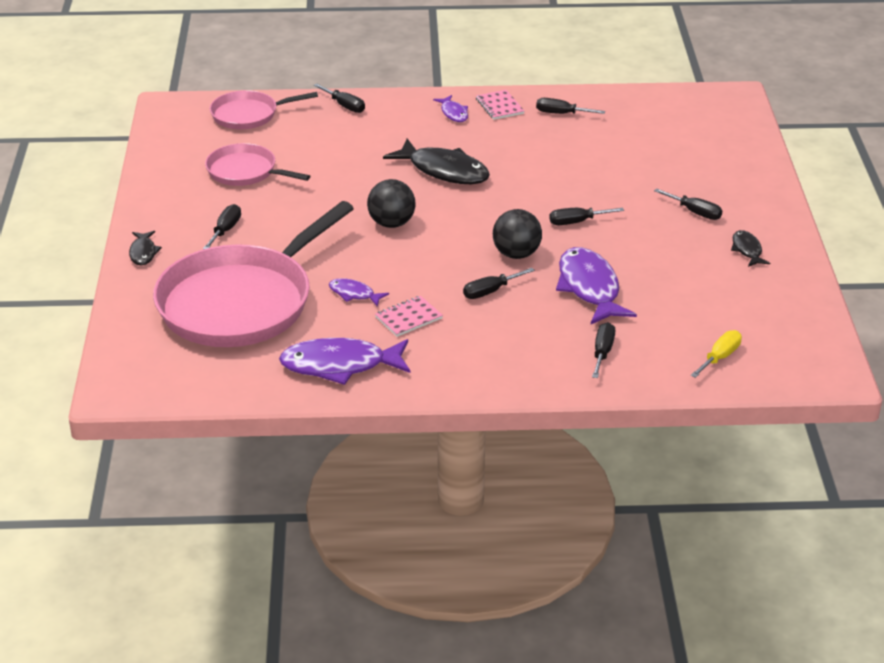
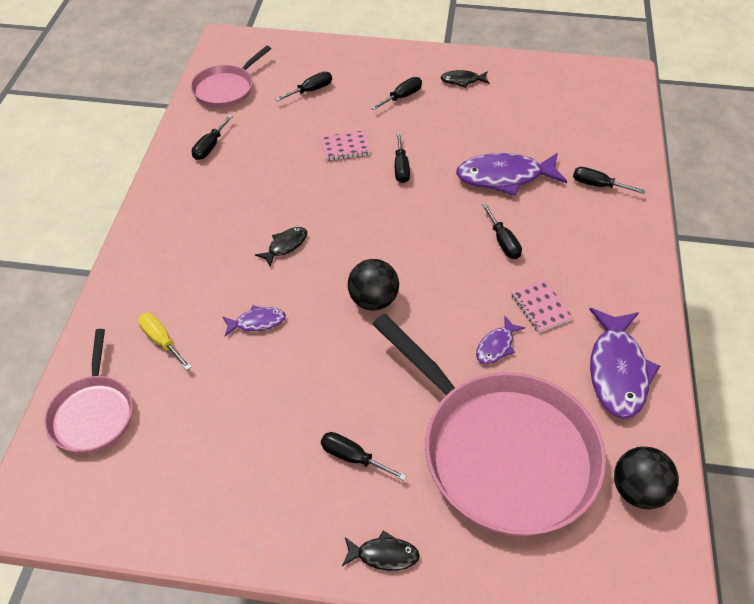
camera: 80 degrees left, 15 degrees up
(245, 171) = (227, 427): pink pan -> pink pan (226, 89)
(344, 106) = (116, 313): black screwdriver -> black screwdriver (311, 90)
(444, 171) = (285, 246): black fish -> black fish, size x0.50
(453, 113) = (175, 223): purple fish -> purple fish (257, 322)
(499, 106) = (177, 187): pink notebook -> pink notebook (345, 147)
(516, 254) = (445, 215): black ball -> black ball (637, 490)
(720, 357) = (605, 123): yellow screwdriver -> yellow screwdriver (161, 341)

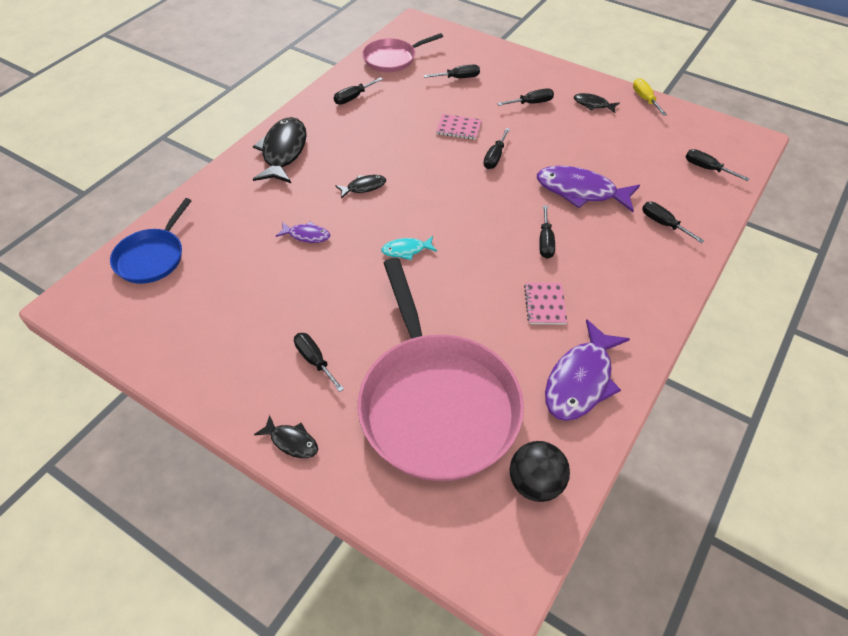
camera: 25 degrees right, 0 degrees up
(93, 413) = (152, 257): pink pan -> blue pan
(161, 341) = (230, 224): yellow screwdriver -> yellow screwdriver (645, 99)
(170, 234) = (283, 151): none -> black fish
(373, 300) = (406, 250): black ball -> turquoise fish
(496, 346) = (486, 321): purple fish -> none
(603, 116) = (707, 168): none -> black screwdriver

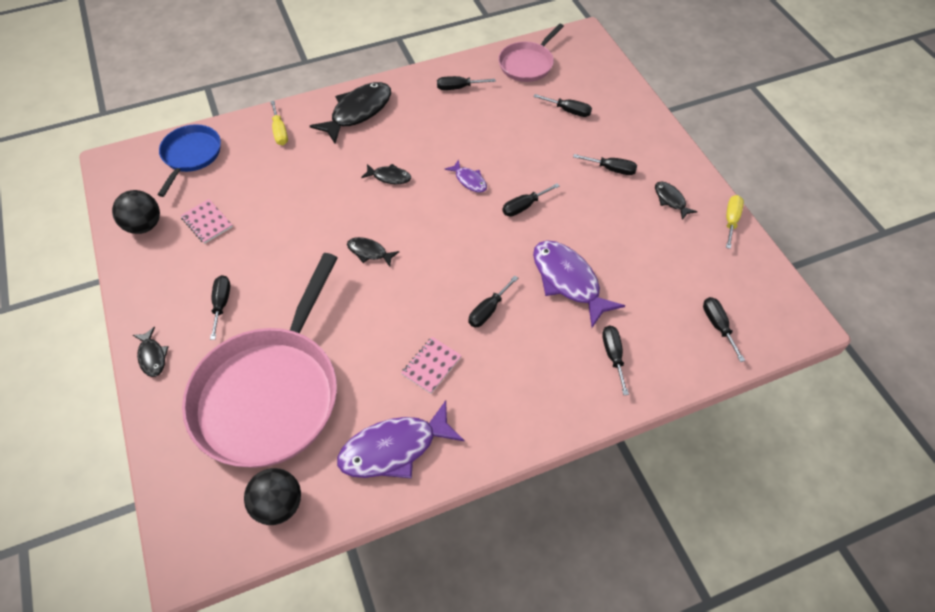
camera: 35 degrees right, 5 degrees up
(152, 257) = (191, 155): blue pan -> blue pan turned 135 degrees clockwise
(164, 339) = (144, 225): none -> black ball
(224, 198) = (280, 132): none -> yellow screwdriver
(306, 235) = (308, 196): purple fish -> purple fish (469, 180)
(392, 59) = (527, 64): pink pan -> pink pan turned 60 degrees counterclockwise
(406, 250) = (369, 252): turquoise fish -> black fish
(458, 128) = (520, 161): pink notebook -> pink notebook (207, 222)

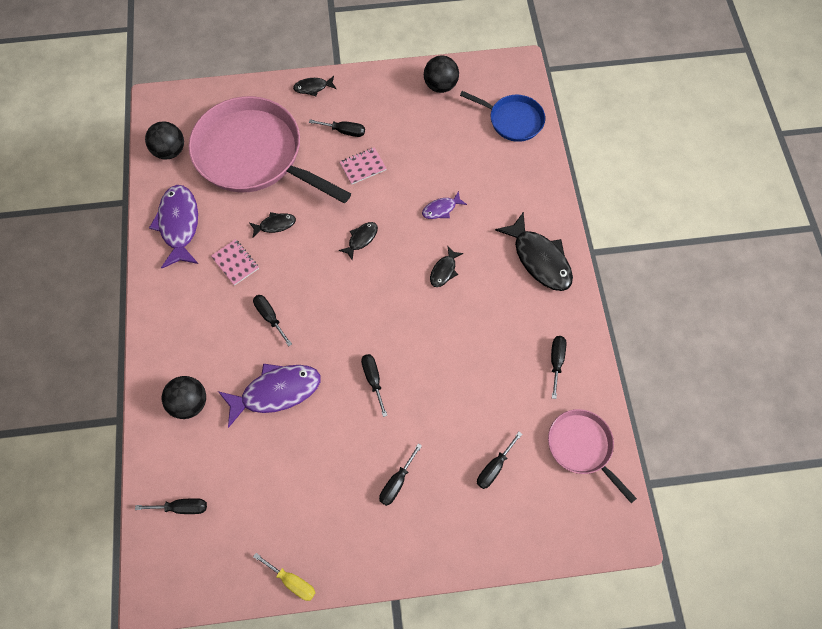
camera: 105 degrees right, 10 degrees up
(207, 222) = (431, 127): pink notebook -> pink notebook (363, 166)
(280, 132) = (527, 190): yellow screwdriver -> none
(469, 180) = (420, 339): purple fish -> purple fish (441, 209)
(613, 355) = (189, 403): black screwdriver -> black ball
(670, 200) = (338, 528): black fish -> black fish (275, 225)

